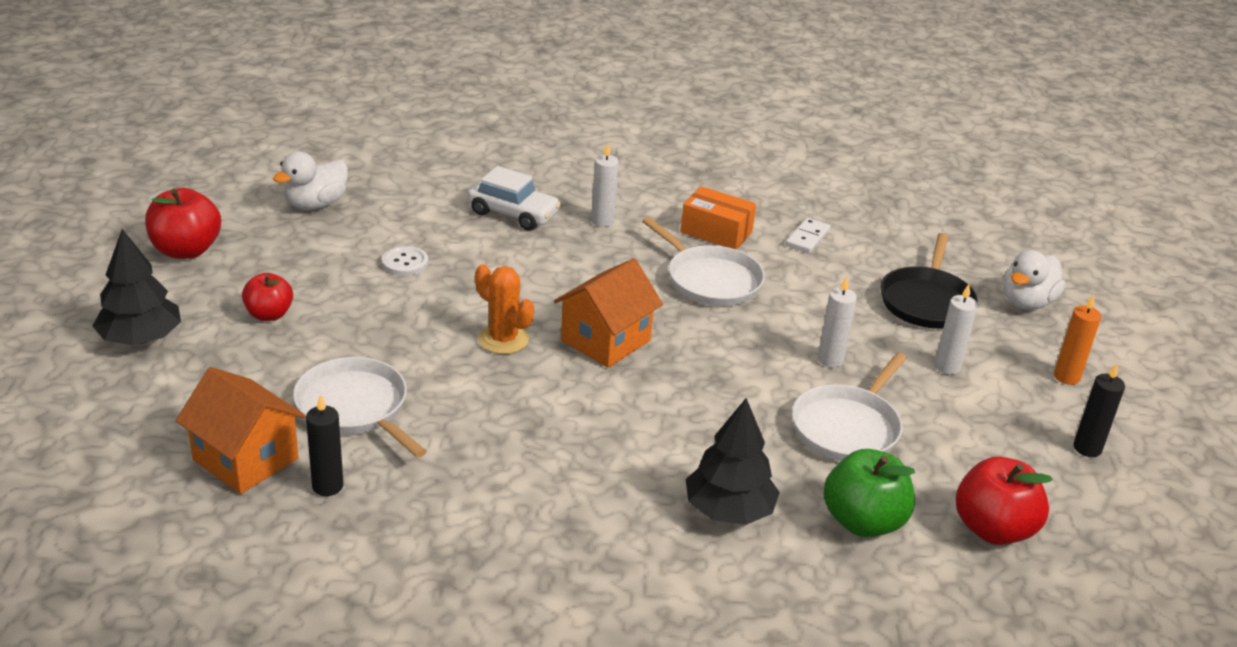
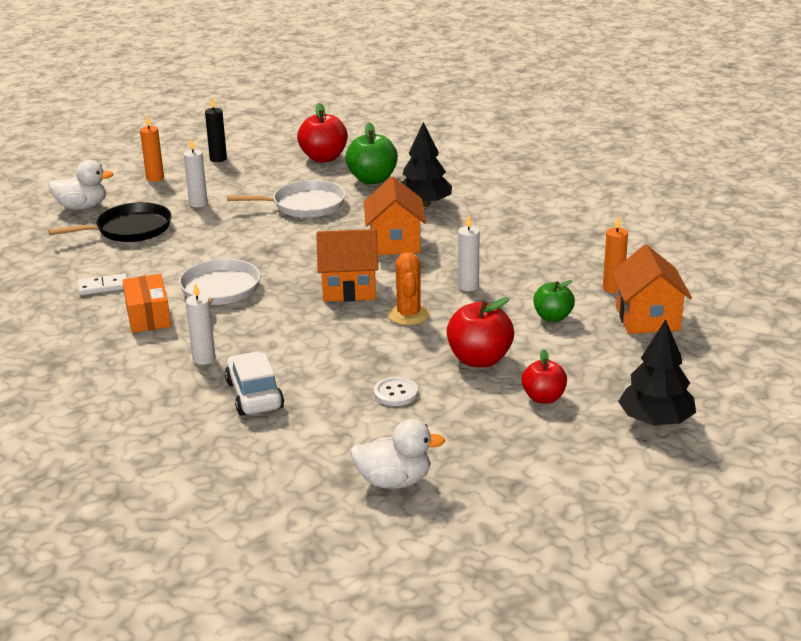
camera: 130 degrees left, 5 degrees down
(186, 250) = (555, 485): red apple -> red apple (479, 359)
(327, 486) = (613, 288): black candle -> orange candle
(355, 408) = (553, 317): white pan -> green apple
(658, 424) = (395, 243): none -> orange house
(830, 360) = (248, 229): white candle -> white candle (468, 286)

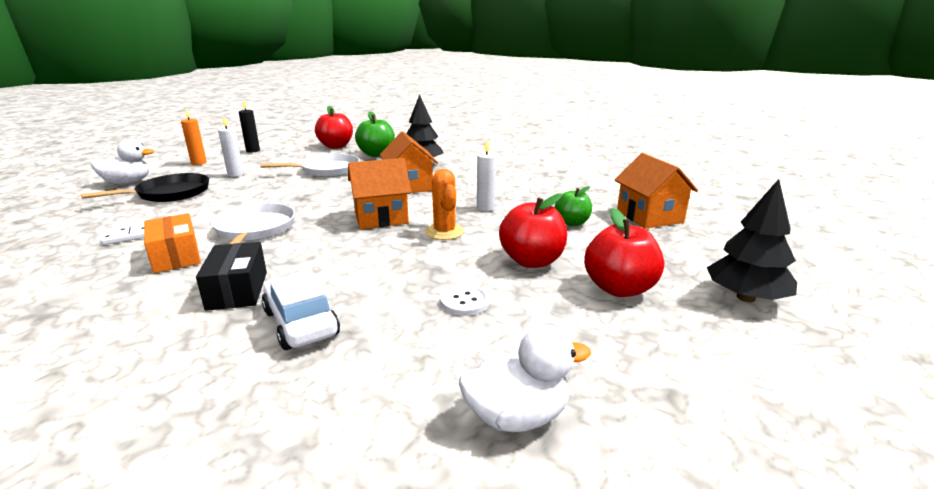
camera: 15 degrees left, 5 degrees down
(204, 359) = (237, 290): white candle -> black box
(543, 398) = (619, 288): red apple -> red apple, size x1.55
(613, 288) = (603, 200): orange candle -> none

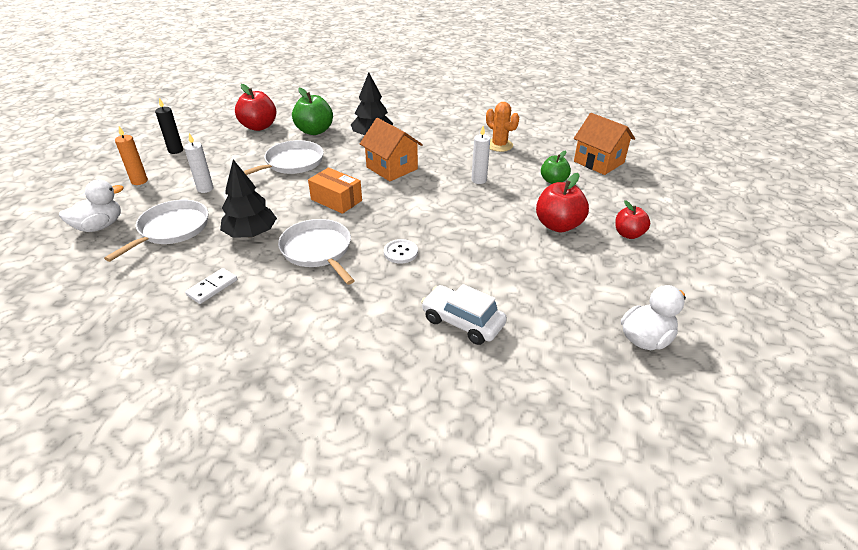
camera: 25 degrees left, 15 degrees up
(170, 193) = (171, 229): black pan -> white pan
(176, 256) = (287, 296): orange box -> orange box (336, 200)
(237, 290) = (383, 311): black box -> none
(381, 217) = (408, 210): orange house -> none
(444, 232) = (473, 213): orange cactus -> orange cactus (499, 145)
(465, 302) = (548, 272): white button -> white button (400, 252)
(619, 288) = (628, 234): red apple -> red apple, size x0.64
(745, 297) = (699, 221): black tree -> black tree (251, 234)

